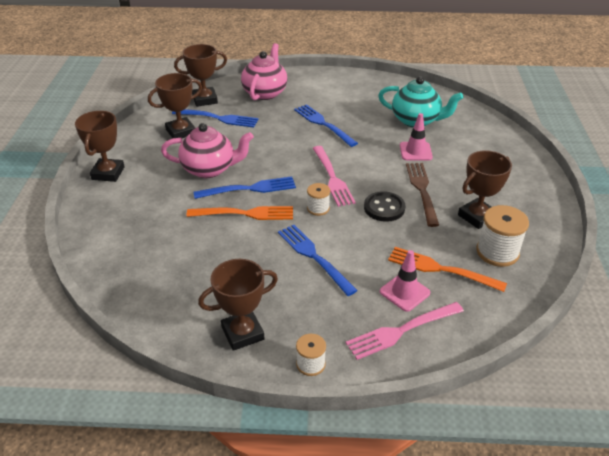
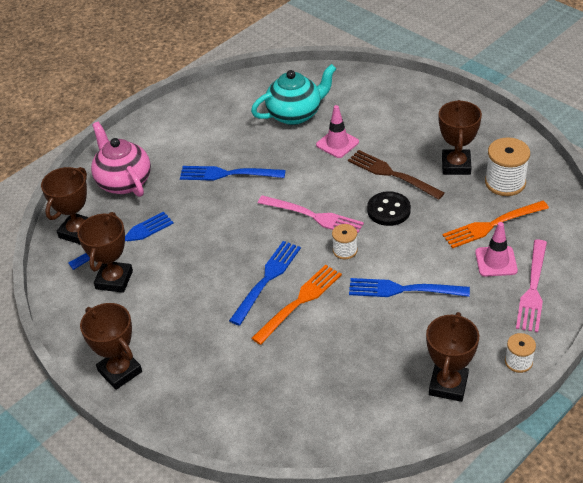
camera: 45 degrees left, 5 degrees up
(209, 169) = (204, 291): pink teapot -> none

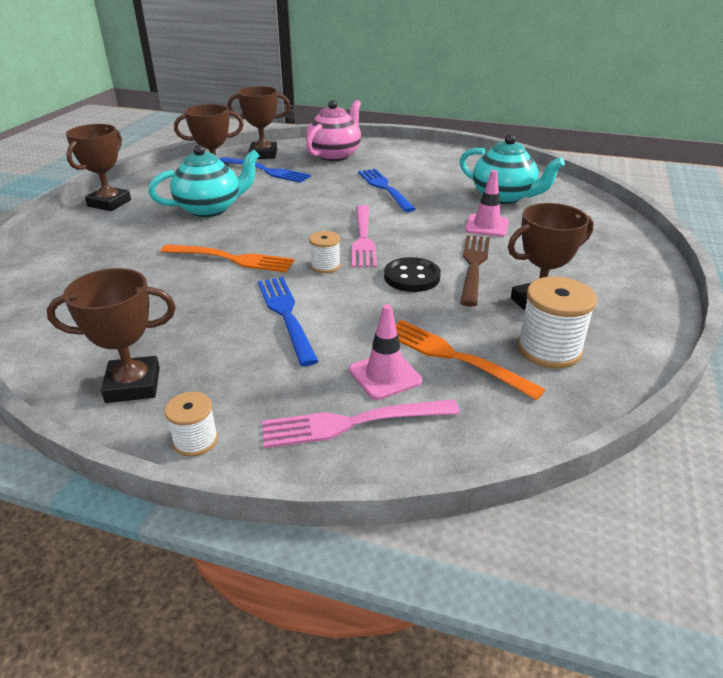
camera: 60 degrees right, 10 degrees down
(189, 298) = (210, 209): none -> turquoise teapot
(267, 279) = (254, 236): blue fork -> none

